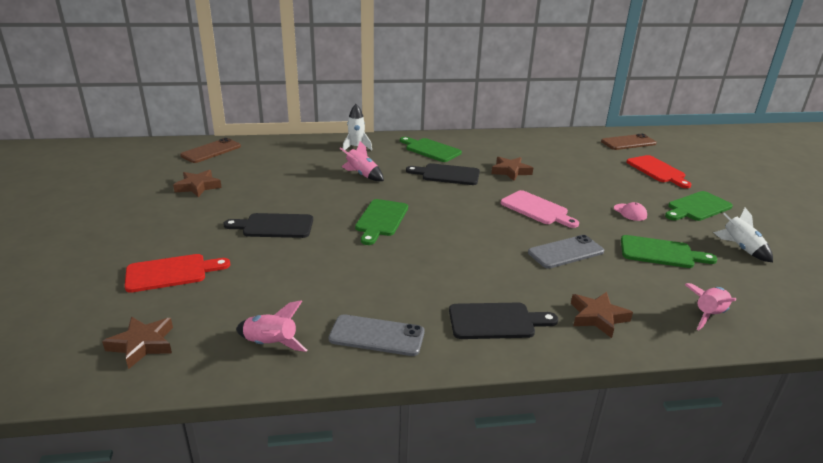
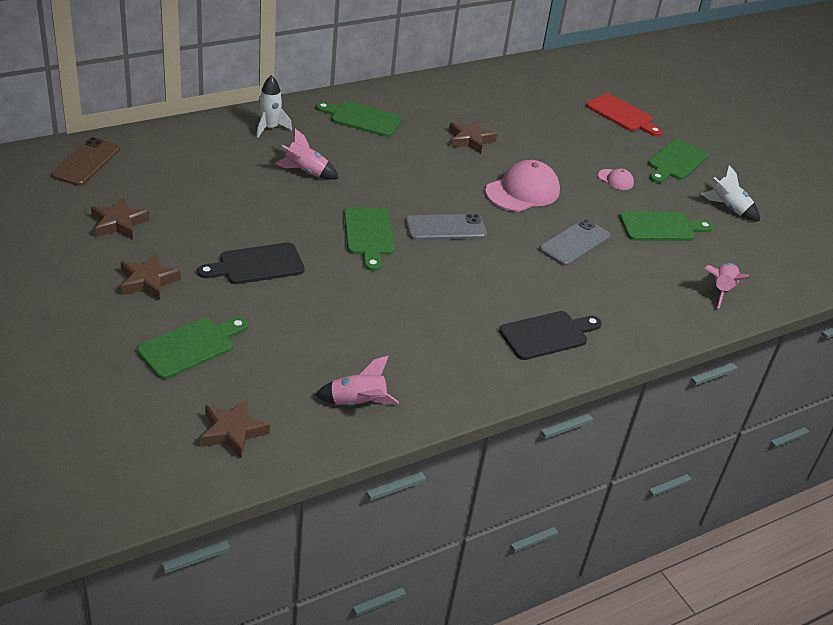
camera: 25 degrees left, 10 degrees up
(171, 273) = (190, 347): red cutting board -> green cutting board
(377, 336) = (449, 373): grey phone -> grey phone (445, 228)
(447, 174) = (403, 156): black cutting board -> none
(536, 209) = (523, 191): pink cutting board -> pink cap
(598, 317) = (632, 312): brown star -> brown star (148, 281)
(628, 142) = (577, 74): brown phone -> none

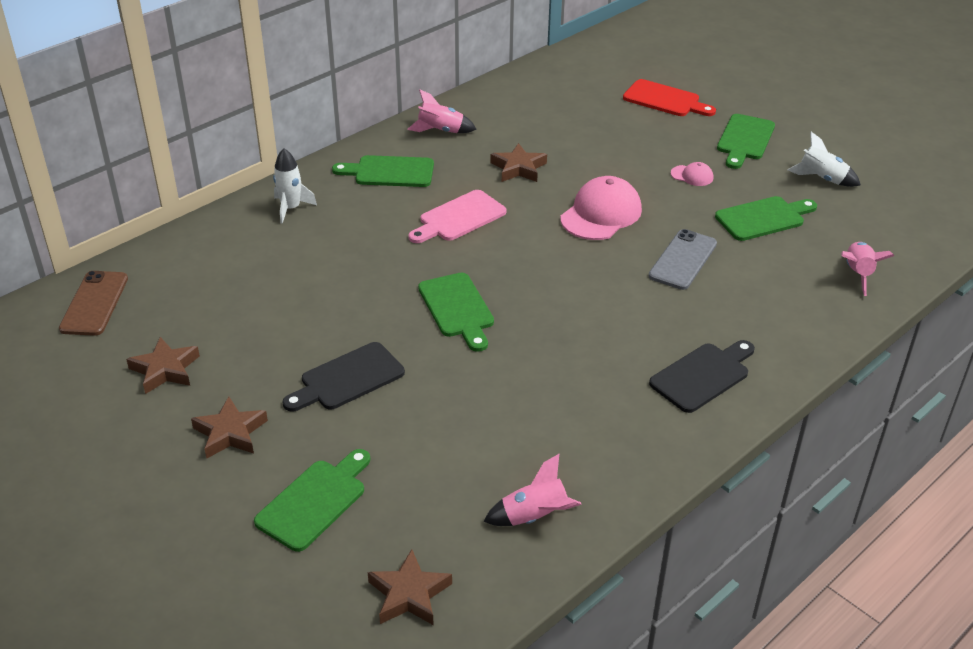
camera: 10 degrees left, 0 degrees up
(306, 172) = (355, 251): pink rocket -> pink rocket (441, 131)
(402, 167) = (459, 218): none -> pink cutting board
(445, 228) = (538, 278): grey phone -> none

